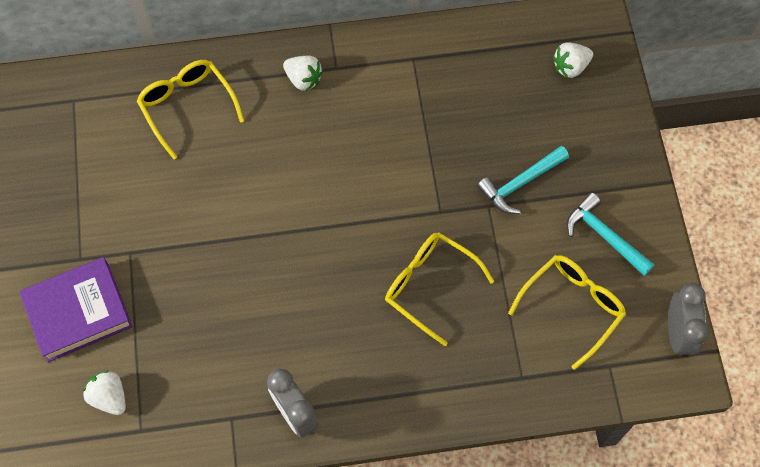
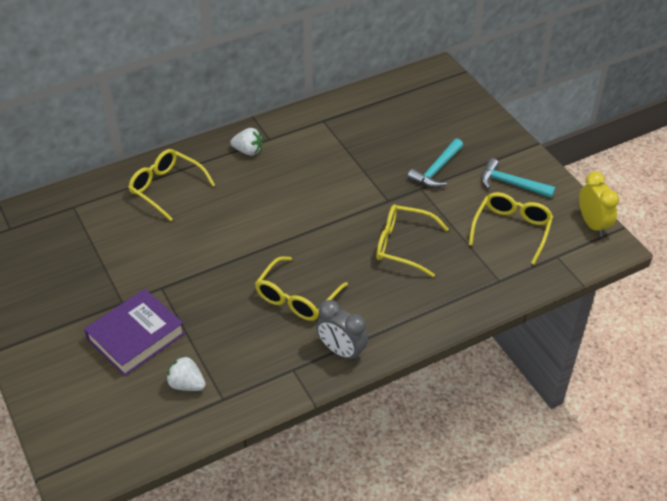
camera: 20 degrees left, 20 degrees down
(274, 320) = (296, 298): none -> yellow glasses
(570, 67) = (436, 99): white strawberry -> none
(678, 333) = (592, 224): grey clock -> yellow clock

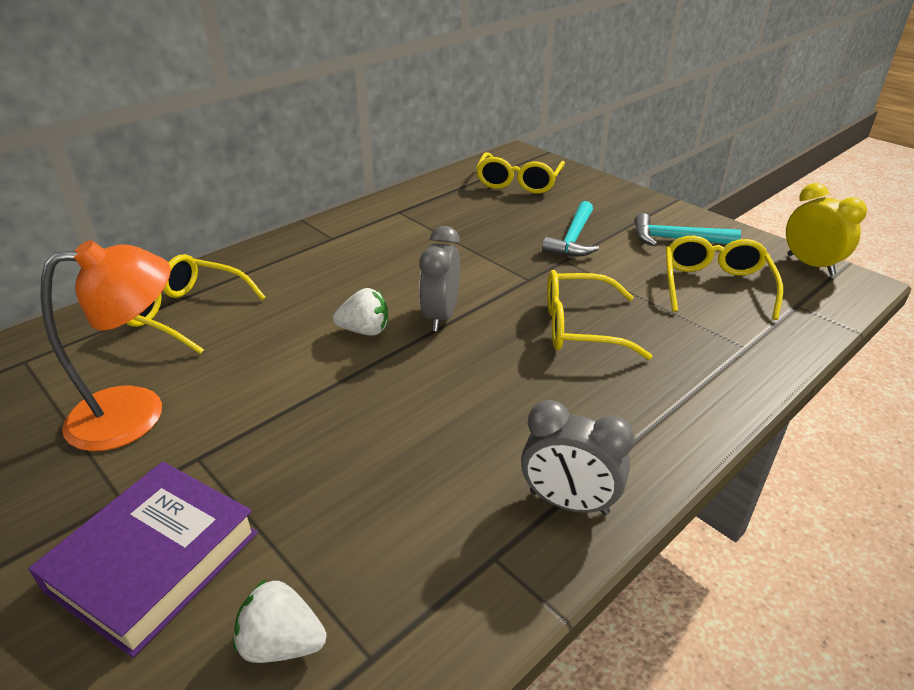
camera: 15 degrees left, 10 degrees down
(133, 253) = (137, 412): none -> orange lamp
(248, 151) = (305, 254): white strawberry -> white strawberry (365, 330)
(296, 298) = (450, 429): yellow glasses -> yellow glasses (518, 183)
(319, 220) = (440, 316): none -> grey clock

